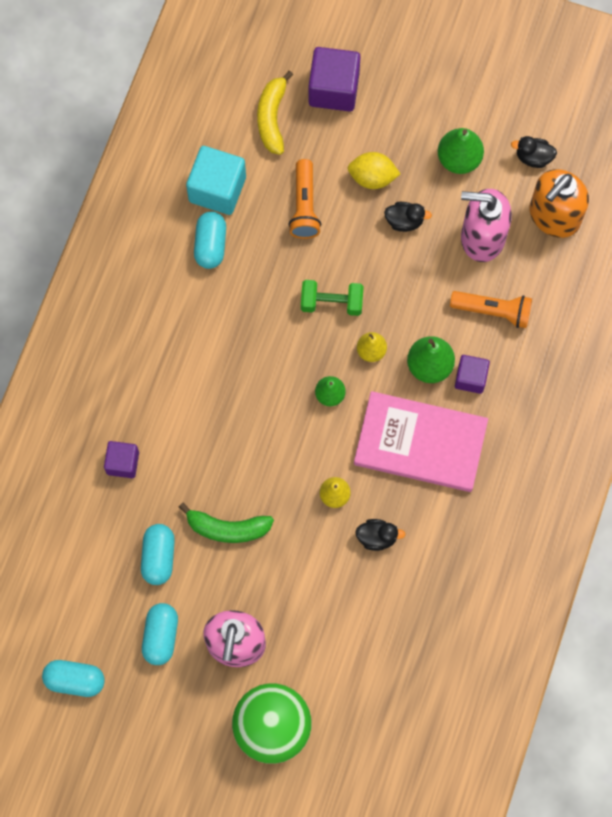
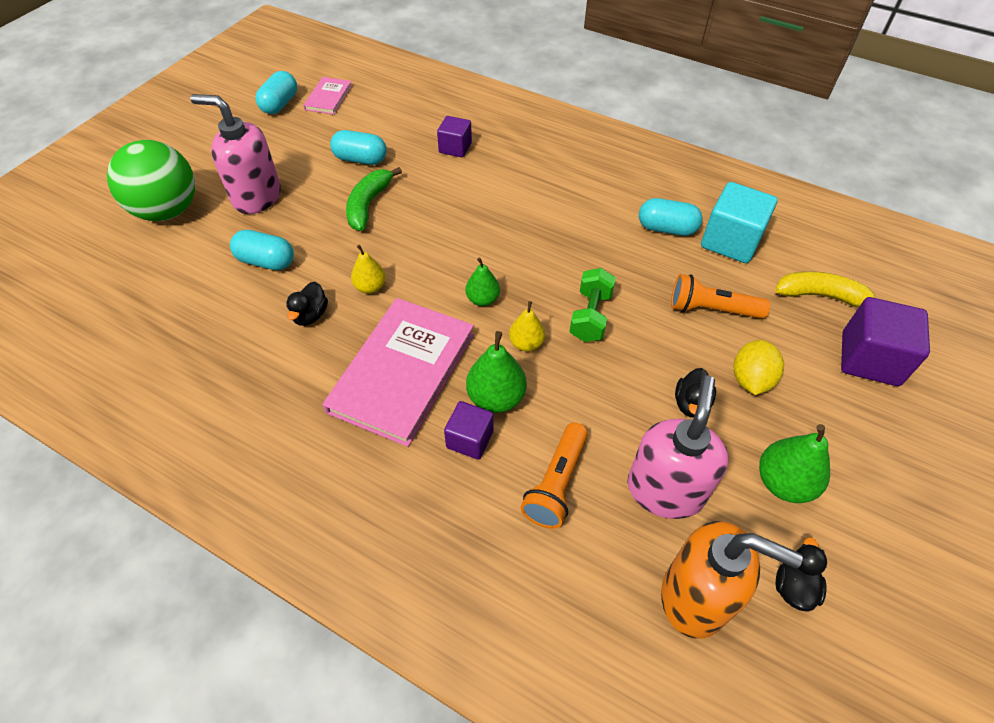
camera: 100 degrees right, 20 degrees down
(53, 628) = (328, 98): none -> pink book
(161, 636) = (290, 153): turquoise capsule -> turquoise capsule (266, 261)
(554, 216) = (695, 597): orange soap dispenser -> orange soap dispenser turned 150 degrees clockwise

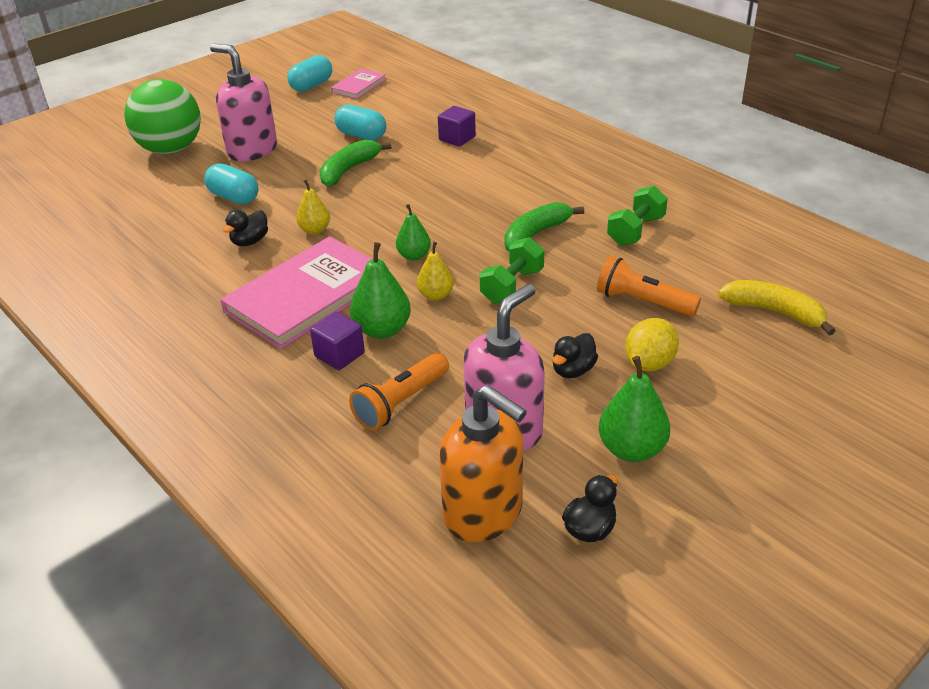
camera: 20 degrees right, 15 degrees down
(582, 251) = (535, 235): none -> green banana
(666, 228) = (636, 231): turquoise capsule -> green dumbbell
(730, 241) = (700, 251): turquoise cube -> none
(869, 359) = (795, 371): purple cube -> none

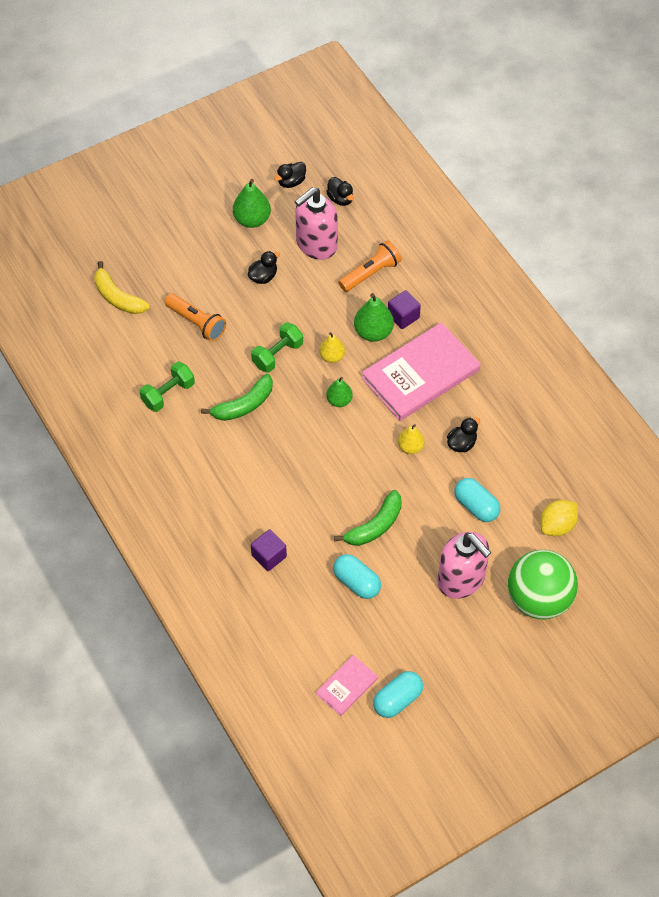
camera: 170 degrees left, 20 degrees up
(484, 513) = (340, 199): orange soap dispenser -> black duck
(649, 364) = (216, 273): yellow lemon -> yellow lemon (557, 526)

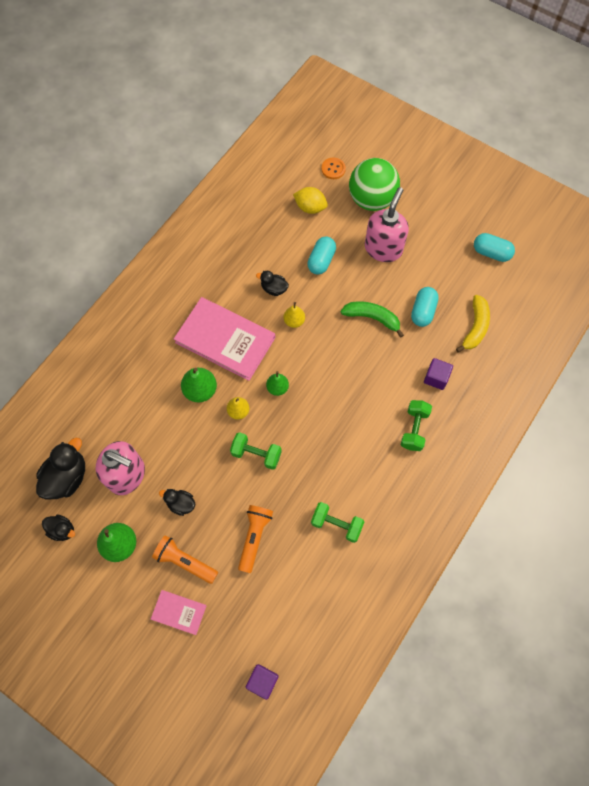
camera: 115 degrees left, 10 degrees up
(118, 297) = (258, 624): yellow banana -> yellow banana (475, 327)
(224, 506) = (414, 429): none -> green dumbbell
(244, 405) = (317, 458): green banana -> none
(340, 199) = (67, 477): black duck -> black duck, size x1.77
(347, 686) = (501, 286): pink book -> pink book (179, 612)
(370, 273) = (141, 417): orange flashlight -> orange flashlight (185, 561)
(403, 316) = (175, 374): purple cube -> purple cube (262, 681)
(605, 576) = (333, 169): none -> orange button

